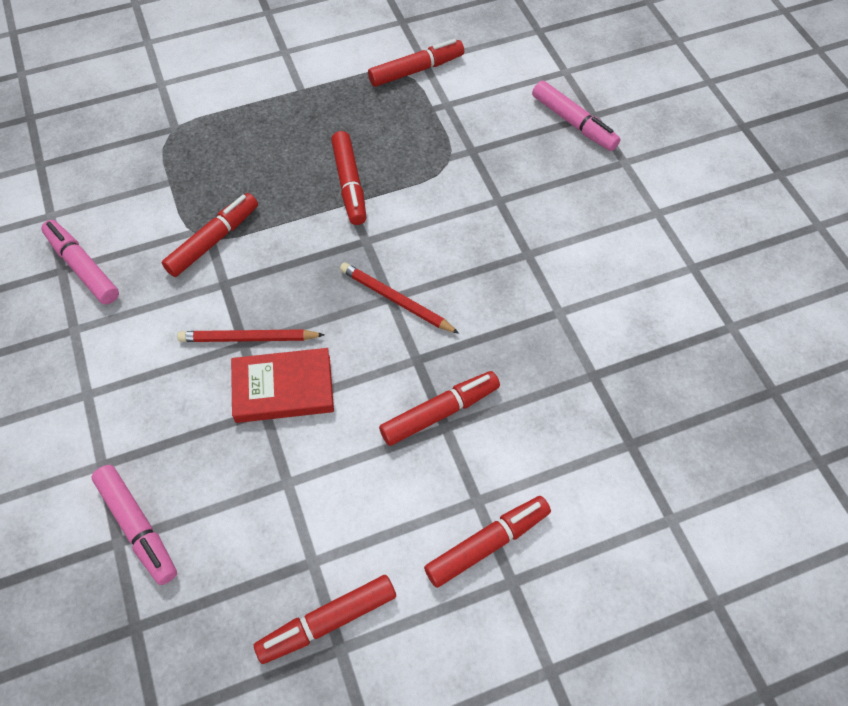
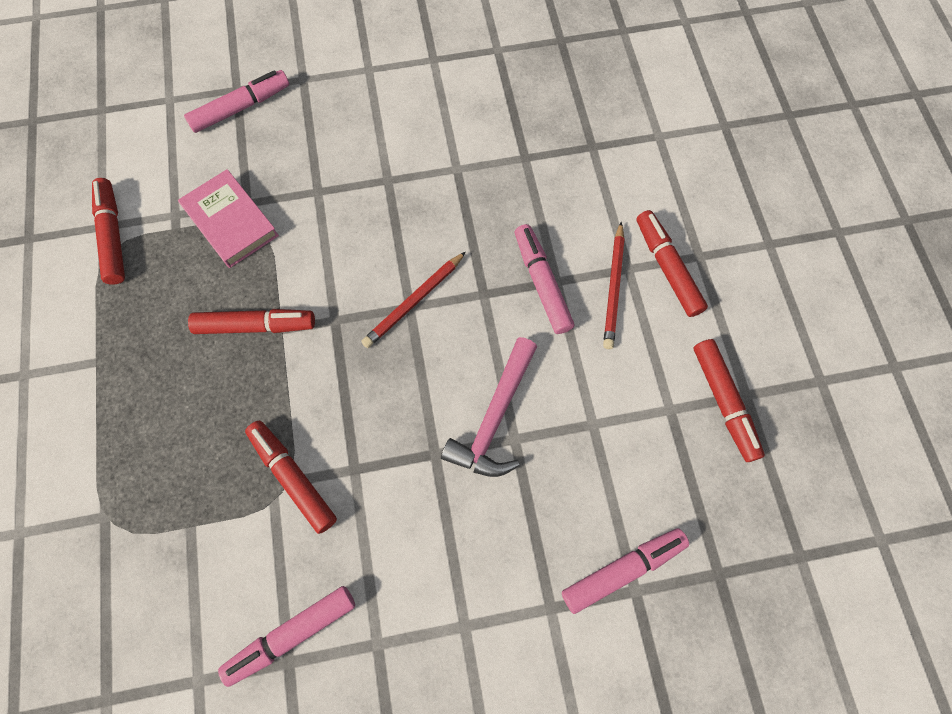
camera: 80 degrees left, 10 degrees up
(248, 338) = (429, 448): red pencil -> red pencil (613, 288)
(283, 389) = (494, 418): red book -> pink hammer
(440, 412) = (542, 283): red marker -> pink marker
(449, 143) = (230, 222): none -> pink book

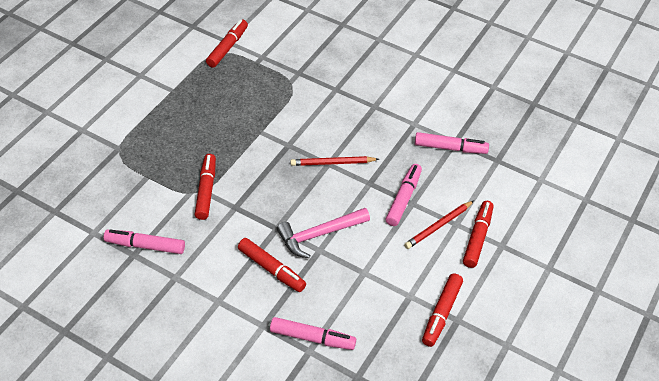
camera: 40 degrees right, 20 degrees down
(230, 222) = (283, 75): pink book -> none
(241, 108) = (336, 33): pink marker -> pink marker (450, 148)
(255, 326) = (251, 123): red marker -> red marker (271, 269)

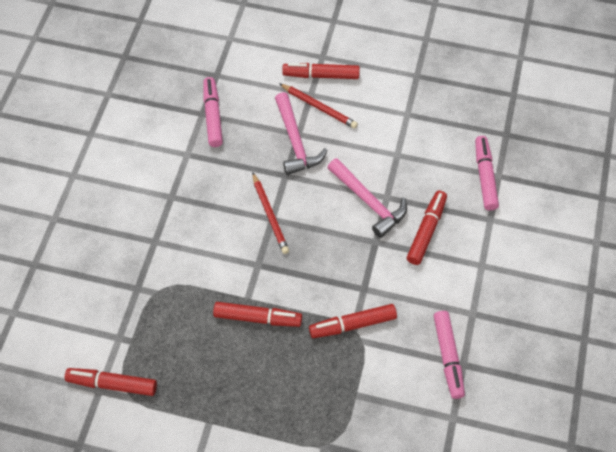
camera: 105 degrees left, 10 degrees up
(403, 198) = (295, 142): pink marker -> pink hammer
(441, 313) = (416, 87): red marker -> red marker (257, 318)

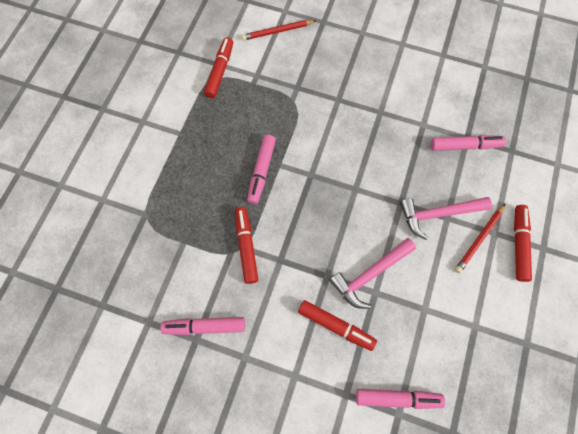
camera: 95 degrees right, 10 degrees up
(257, 318) = (261, 171): red marker -> pink marker
(270, 215) = (359, 187): red pencil -> red pencil (277, 31)

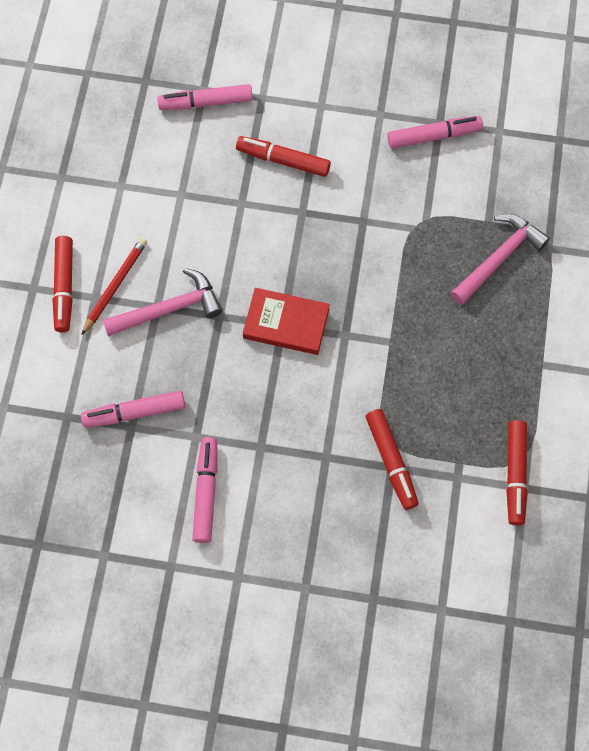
camera: 170 degrees right, 0 degrees up
(246, 246) = (408, 229): red marker -> red marker (391, 461)
(261, 171) = (413, 328): pink marker -> pink marker (206, 492)
(277, 31) = (444, 565): red pencil -> none
(352, 189) = (286, 323): none -> red book
(370, 275) = (250, 221): pink hammer -> pink hammer (499, 258)

